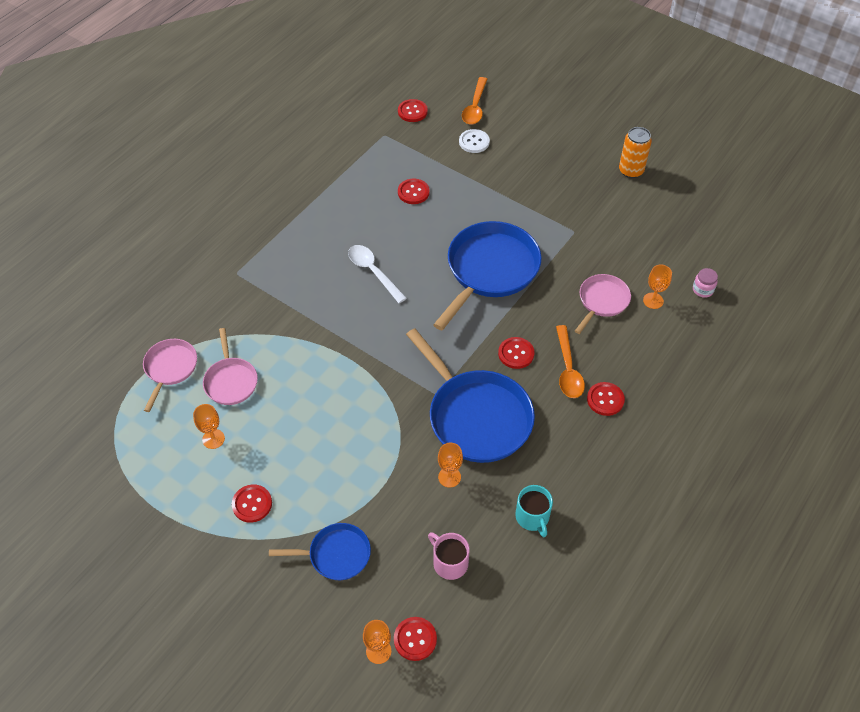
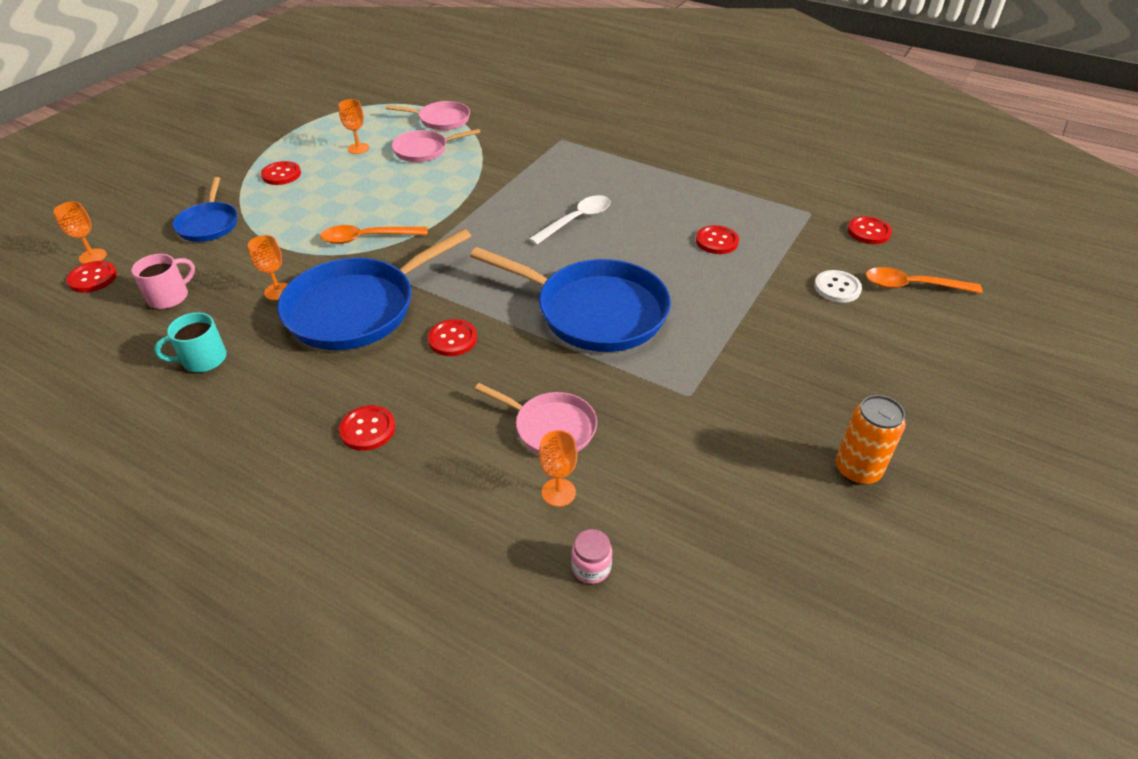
camera: 85 degrees right, 10 degrees down
(568, 369) = (424, 390): orange spoon -> orange spoon (367, 238)

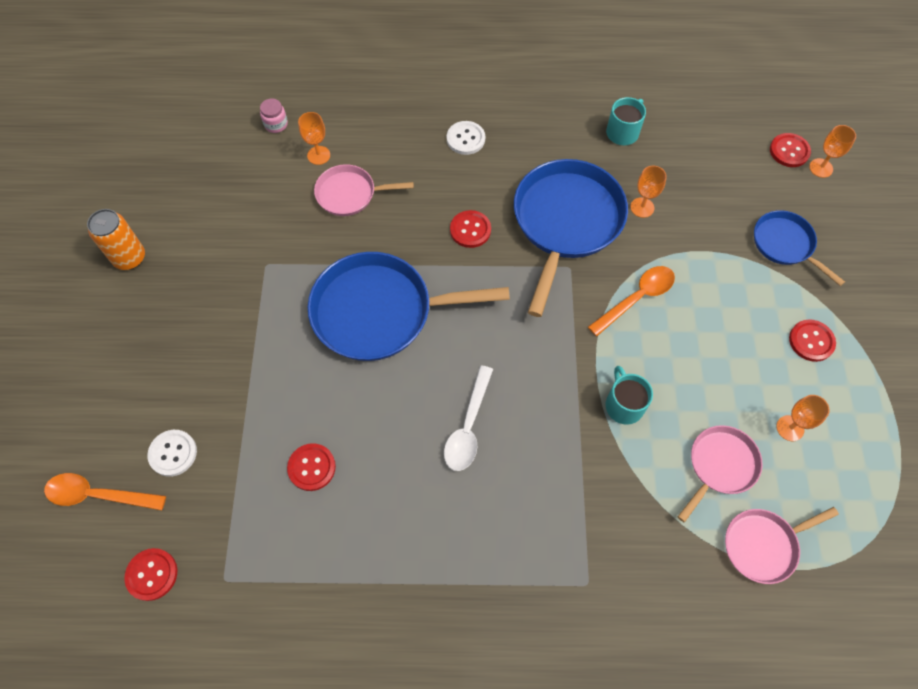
camera: 150 degrees right, 20 degrees up
(169, 296) = (712, 164): pink mug -> none
(367, 429) = (465, 139): red button -> white button
(451, 192) = (623, 405): none -> turquoise mug
(912, 286) = (98, 495): orange spoon -> orange spoon turned 150 degrees counterclockwise

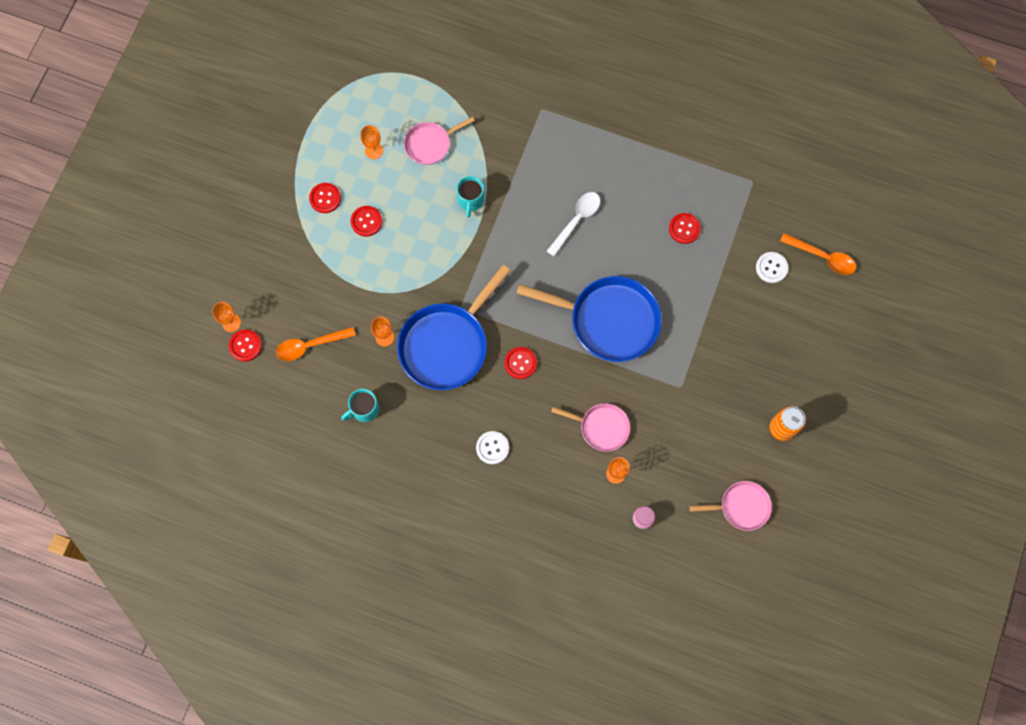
camera: 160 degrees left, 10 degrees up
(152, 574) = (795, 198): red button -> red button (366, 221)
(636, 298) = (425, 268): orange spoon -> orange spoon (310, 345)
(763, 545) = (430, 94): pink pan -> pink pan (741, 507)
(785, 244) = (298, 271): blue pan -> none

